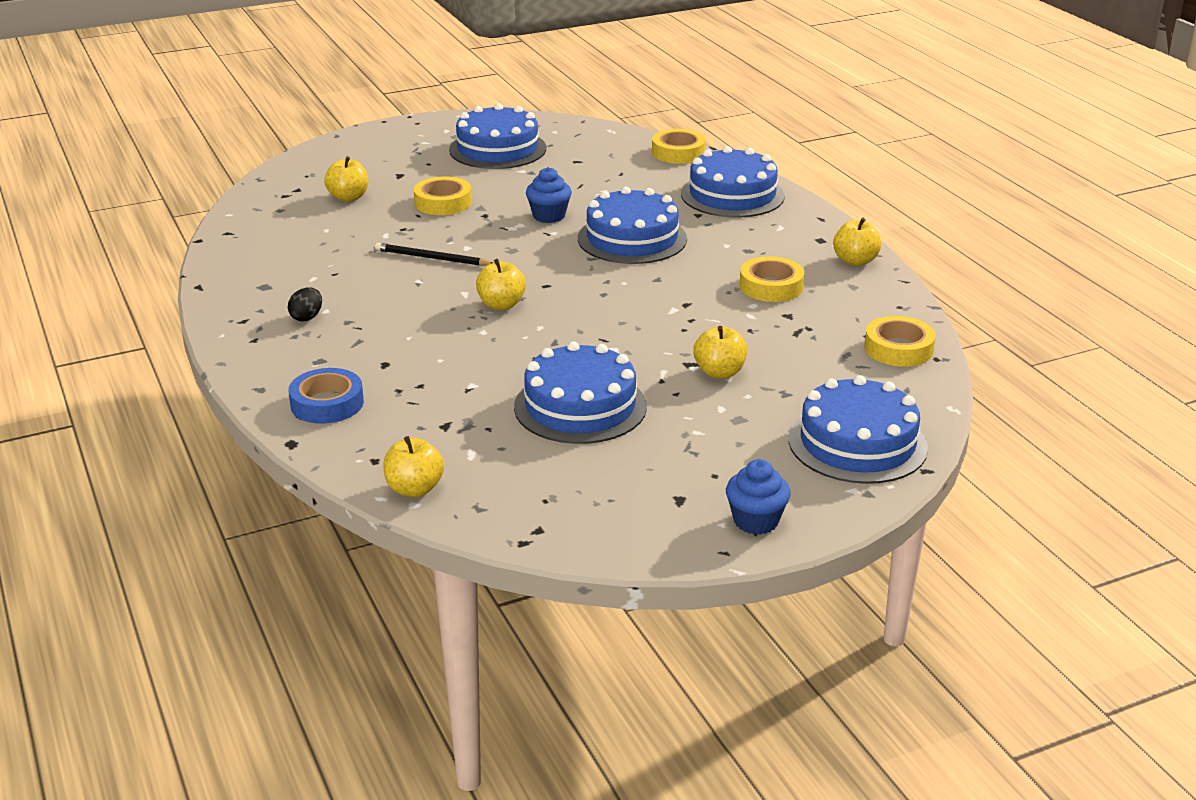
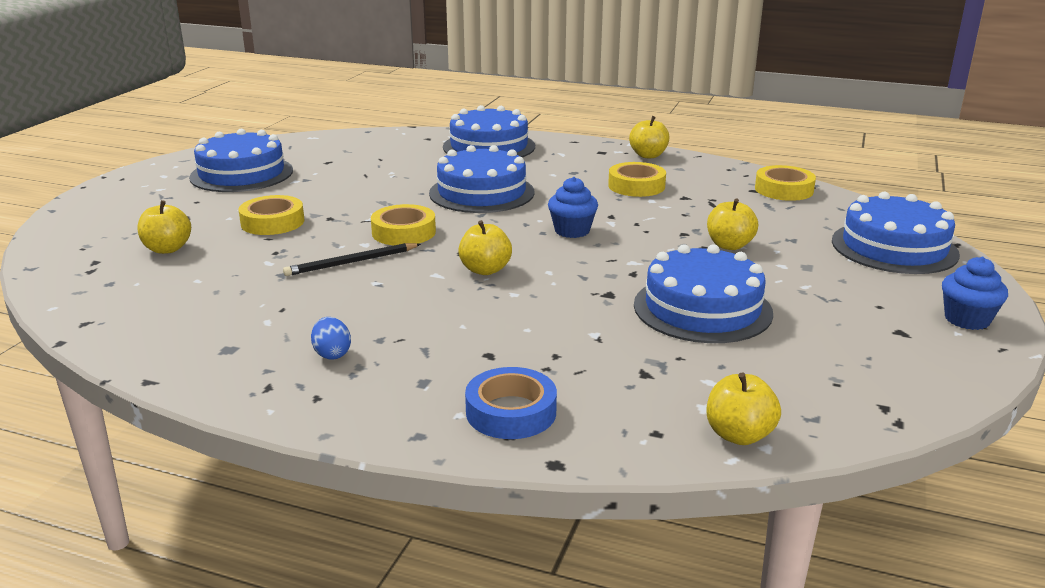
camera: 45 degrees left, 5 degrees down
(307, 317) = (332, 354): black egg -> blue egg
(549, 216) = (386, 201): blue cupcake -> blue cupcake (572, 231)
(678, 153) = (394, 135): yellow tape -> yellow tape (403, 232)

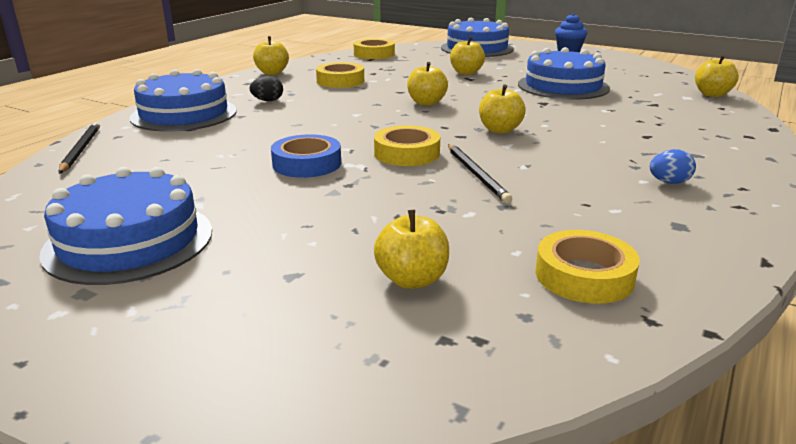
camera: 80 degrees left, 0 degrees up
(272, 222) = (346, 214): yellow tape -> yellow tape (584, 276)
(396, 135) = (81, 150): none -> black pencil
(482, 192) = (319, 123): blue cake -> none
(511, 412) = (722, 134): blue tape -> blue tape (307, 164)
(543, 167) = (268, 101): none -> black egg
(572, 231) = (426, 103): blue cupcake -> yellow apple

